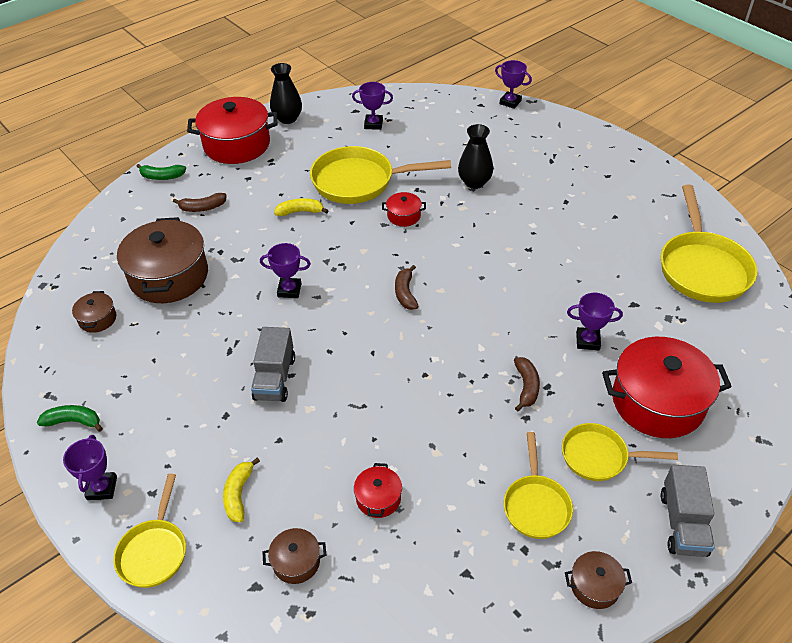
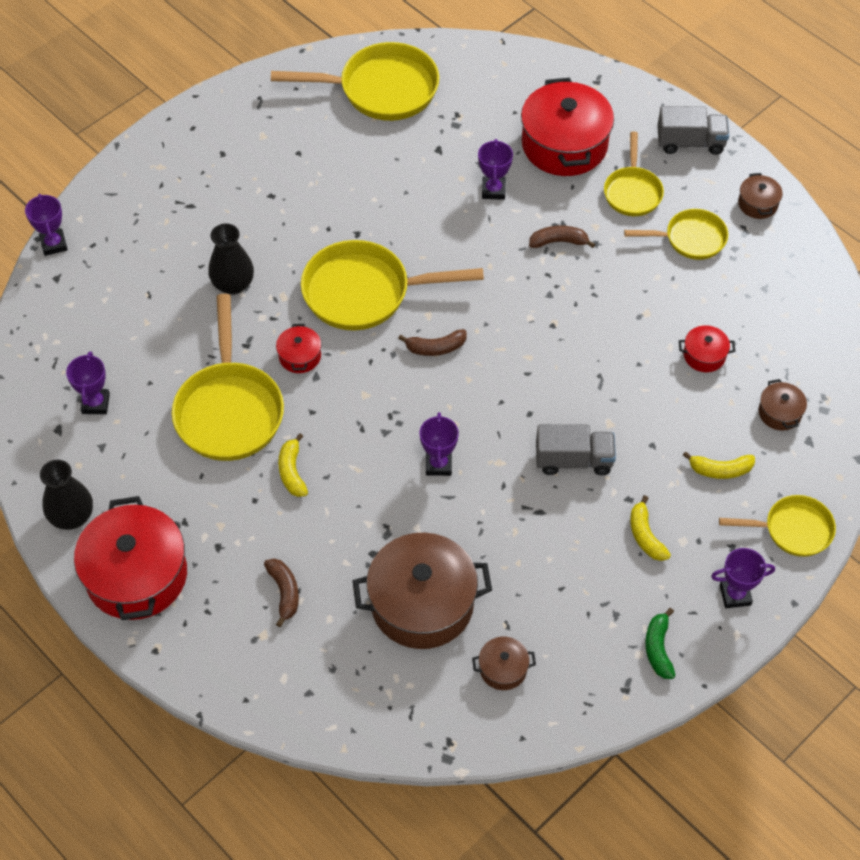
camera: 95 degrees left, 10 degrees up
(162, 177) = (212, 662): green banana -> none
(184, 424) = (645, 536): none -> yellow banana
(465, 252) = (364, 292): none -> yellow pan
(510, 102) = (53, 244): purple trophy -> purple trophy turned 45 degrees counterclockwise

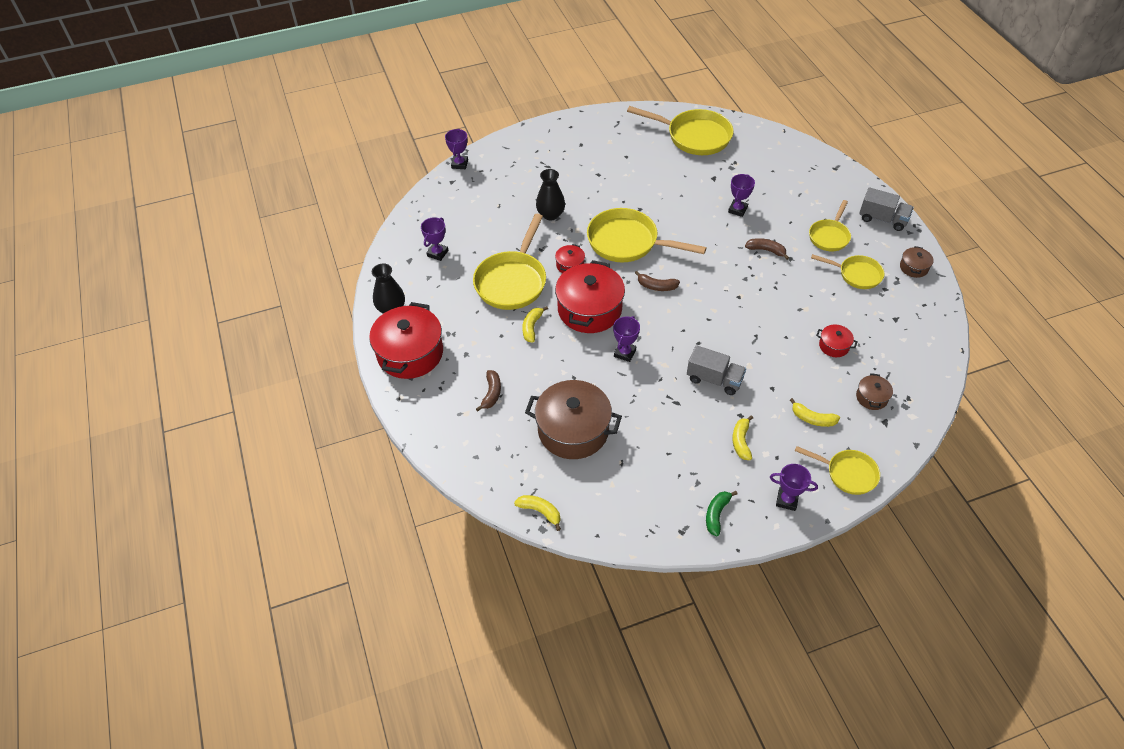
camera: 25 degrees right, 5 degrees down
(433, 736) = (540, 511): none -> yellow banana
(503, 669) = (605, 488): brown pot -> none
(564, 145) = (796, 197): red pot -> red pot (589, 309)

